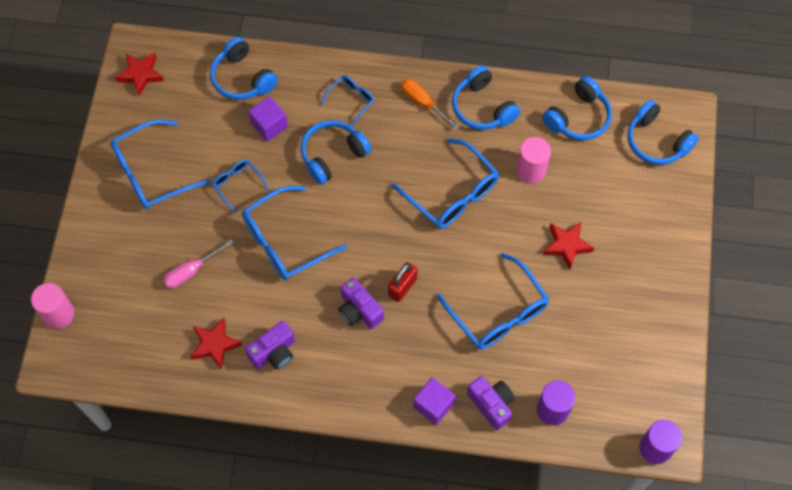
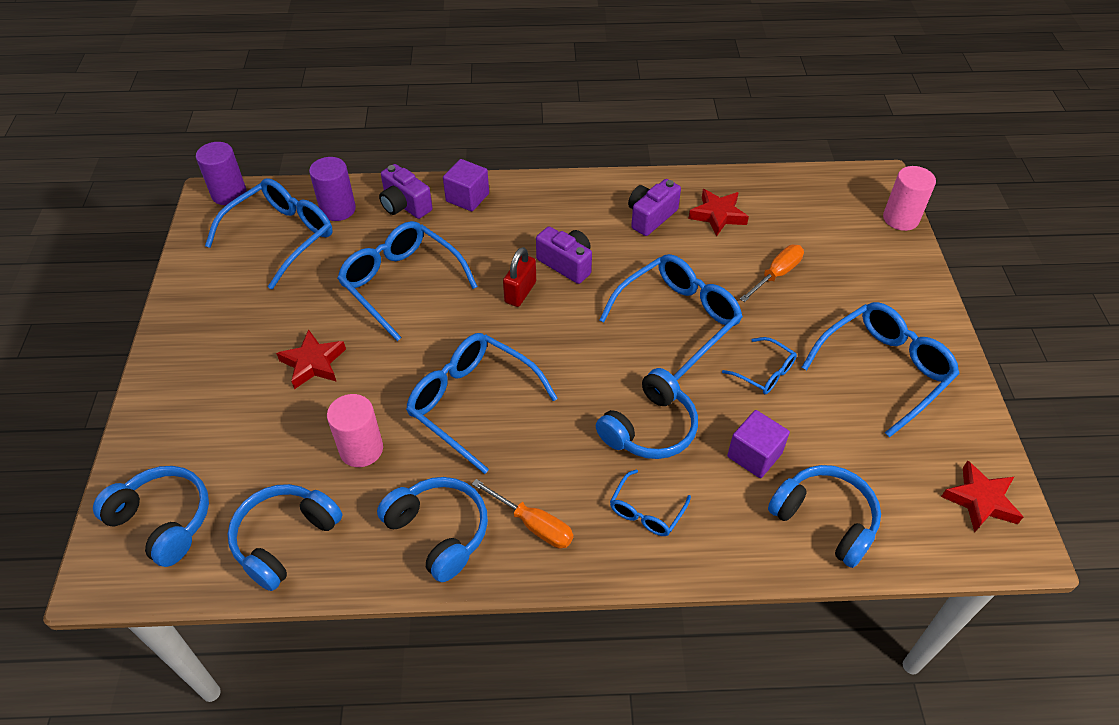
camera: 170 degrees right, 15 degrees down
(191, 271) = (776, 274): pink screwdriver -> orange screwdriver
(601, 383) = (282, 236): none -> blue glasses

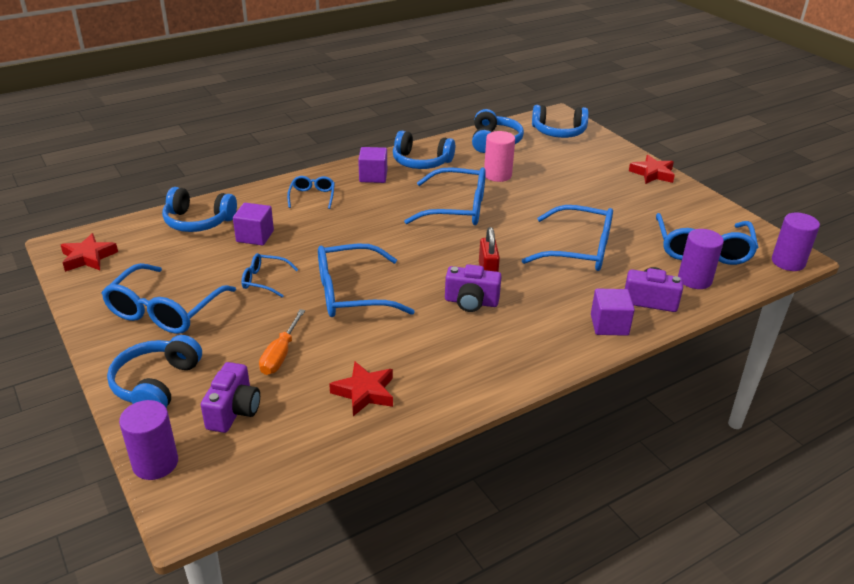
camera: 150 degrees right, 15 degrees down
(313, 363) = (574, 197): red star -> red star (652, 173)
(533, 524) = (373, 176): orange screwdriver -> purple cube
(649, 428) = (333, 229): blue headphones -> blue headphones (156, 384)
(650, 217) = (430, 367): purple camera -> purple camera (234, 411)
(678, 318) = (351, 293): blue glasses -> blue glasses turned 60 degrees clockwise
(900, 218) = (155, 463): pink cylinder -> purple cylinder

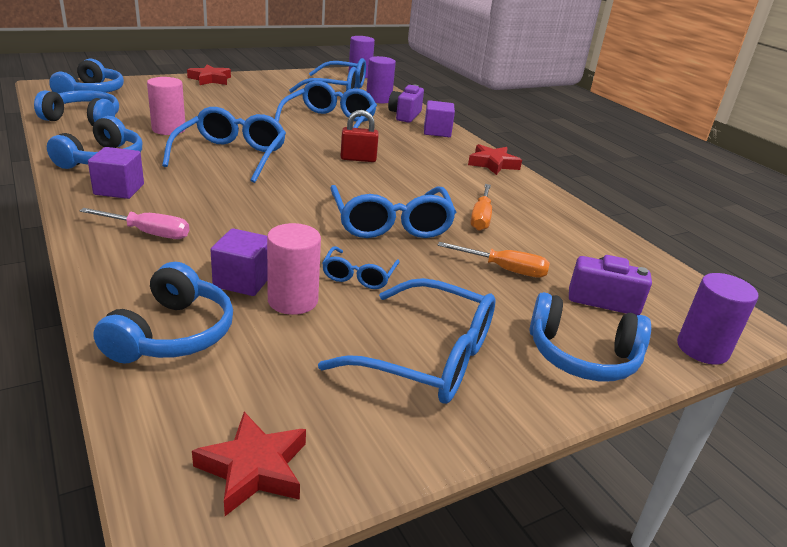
camera: 90 degrees left, 5 degrees down
(232, 256) = (293, 300): none -> pink cylinder
(312, 196) = (148, 233): blue glasses -> pink screwdriver
(364, 392) = (548, 229): red star -> red star (493, 164)
(378, 347) = (481, 218): none -> orange screwdriver
(471, 302) = (407, 171): purple camera -> none

